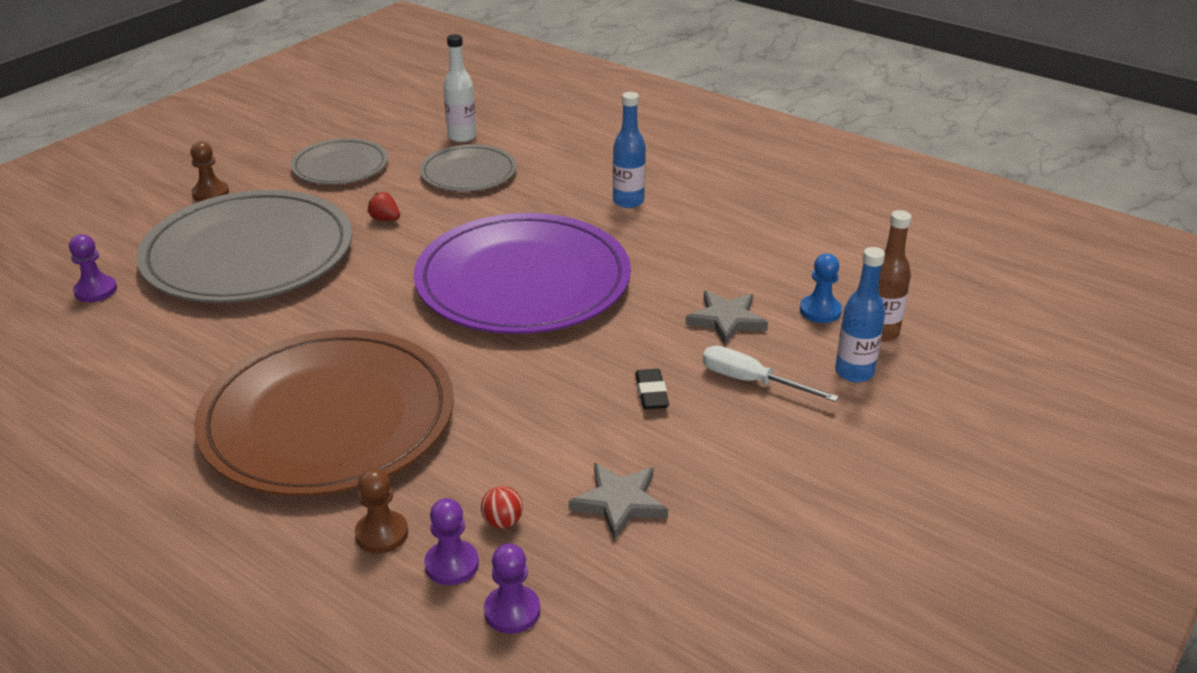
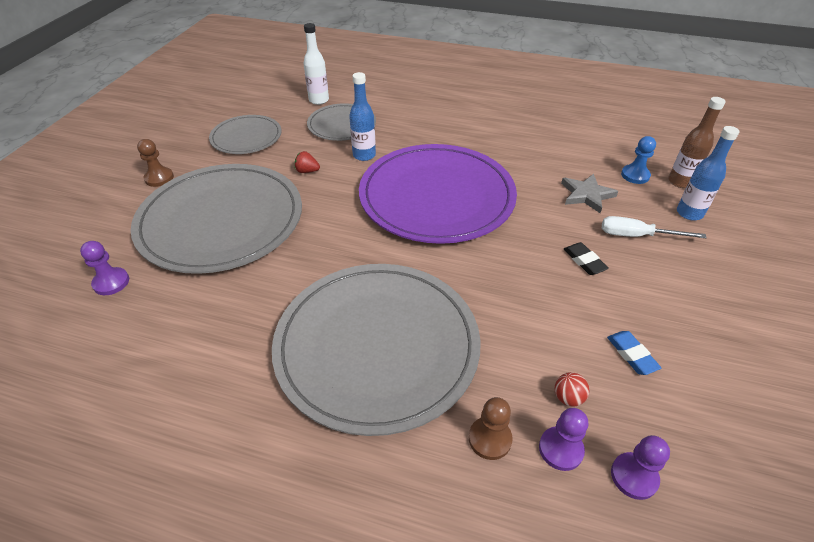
camera: 20 degrees left, 10 degrees up
(328, 418) = (377, 346): brown plate -> grey plate
(619, 502) = (631, 355): grey star -> blue eraser
(628, 201) = (461, 125): blue bottle -> blue bottle (364, 155)

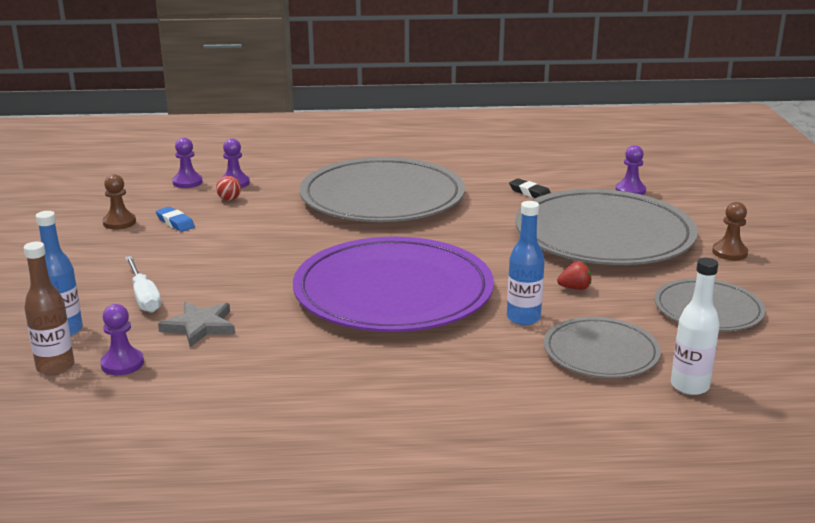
camera: 160 degrees right, 20 degrees down
(490, 439) = (282, 180): brown pawn -> brown pawn (119, 222)
(584, 261) = (209, 267): black eraser -> black eraser (530, 193)
(635, 175) = (122, 364): blue pawn -> purple pawn
(637, 235) = (144, 297): white screwdriver -> white screwdriver turned 75 degrees clockwise

